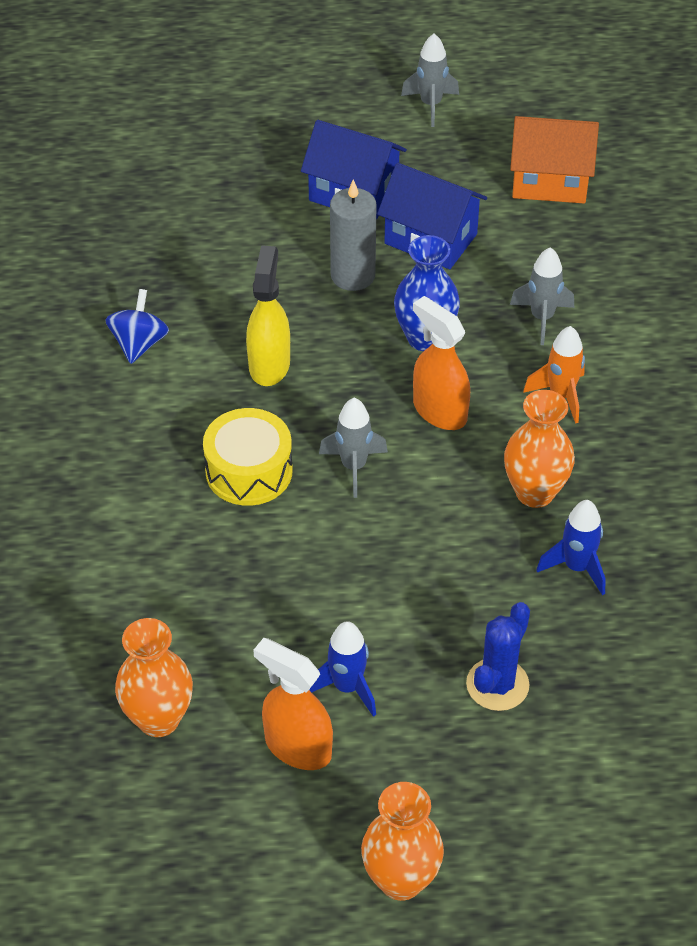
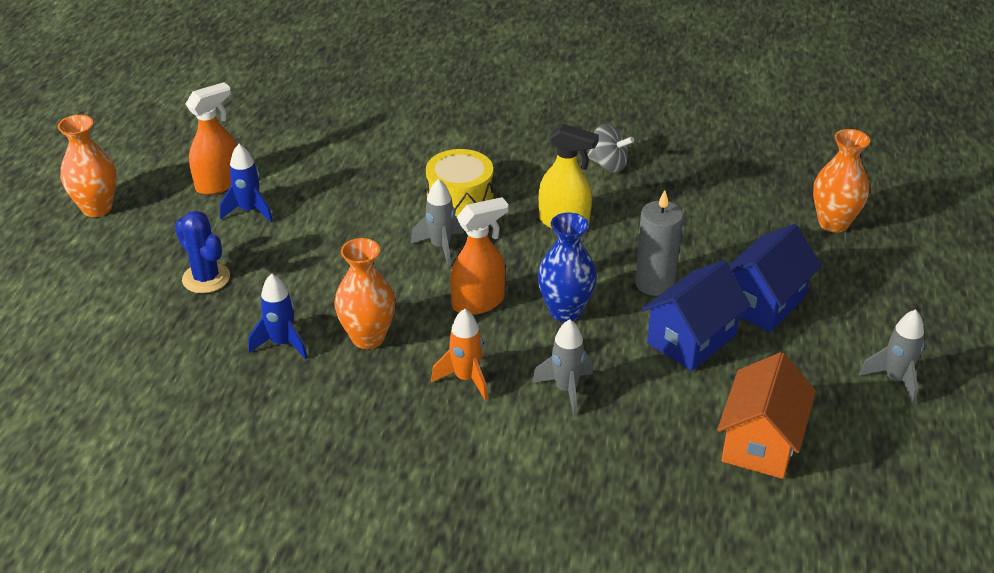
camera: 105 degrees right, 10 degrees down
(139, 344) = (608, 164): blue spinning top -> grey spinning top
(158, 719) = (276, 135): orange vase -> orange vase (833, 223)

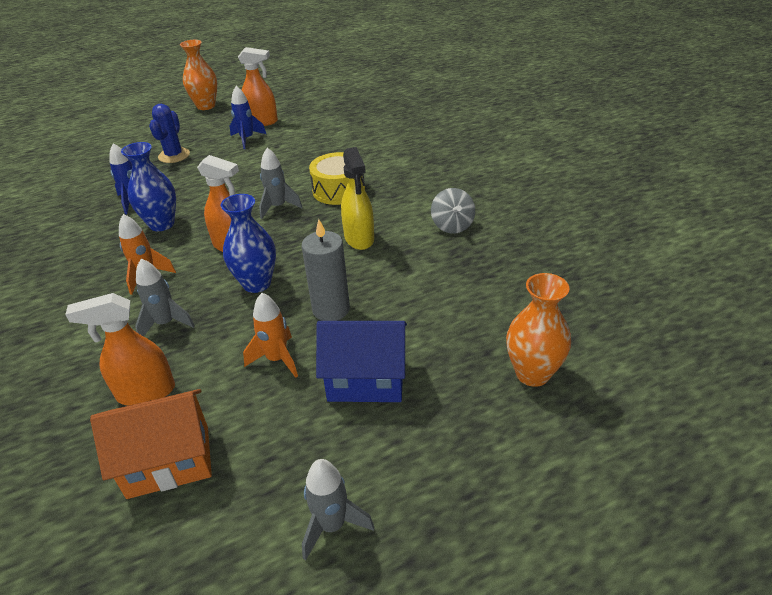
camera: 55 degrees right, 0 degrees up
(368, 337) = (162, 224): orange vase -> blue vase
(659, 432) = (145, 392): none -> orange spray bottle
(691, 339) = (277, 359): blue house -> orange rocket

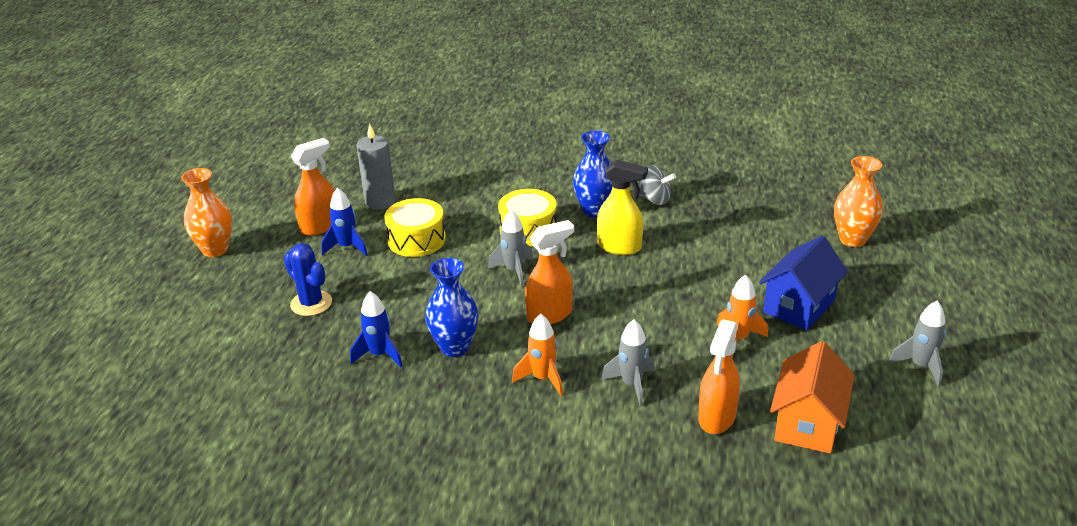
camera: 55 degrees left, 5 degrees down
(257, 283) = (626, 319): blue vase -> blue vase (595, 211)
(280, 156) = (416, 240): none -> yellow drum
(331, 309) = (702, 293): grey candle -> grey candle (380, 202)

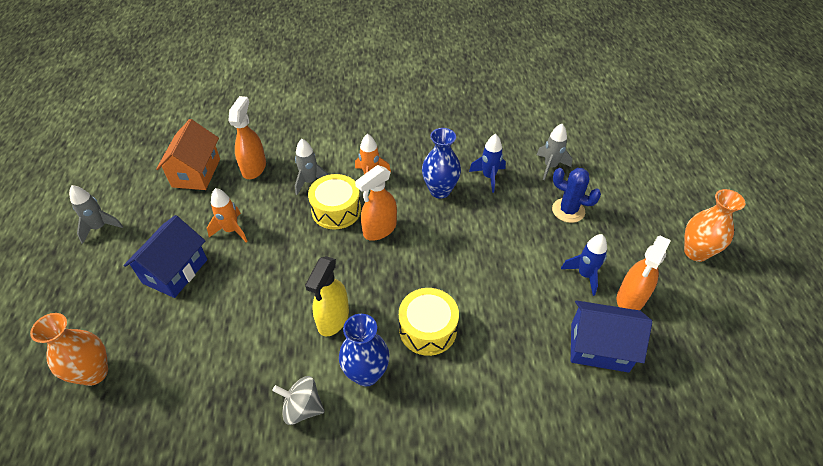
camera: 165 degrees right, 15 degrees up
(380, 202) = (599, 347): grey candle -> blue house
(416, 240) = (528, 296): yellow drum -> yellow drum (336, 210)
(514, 270) = (423, 271): grey rocket -> grey rocket (550, 166)
(619, 247) = (333, 319): yellow spray bottle -> yellow spray bottle turned 75 degrees counterclockwise

